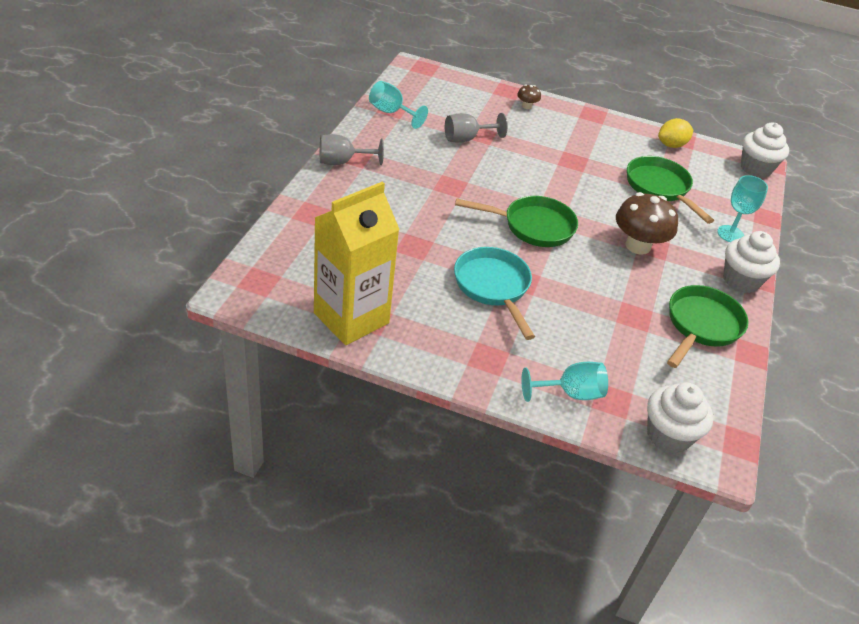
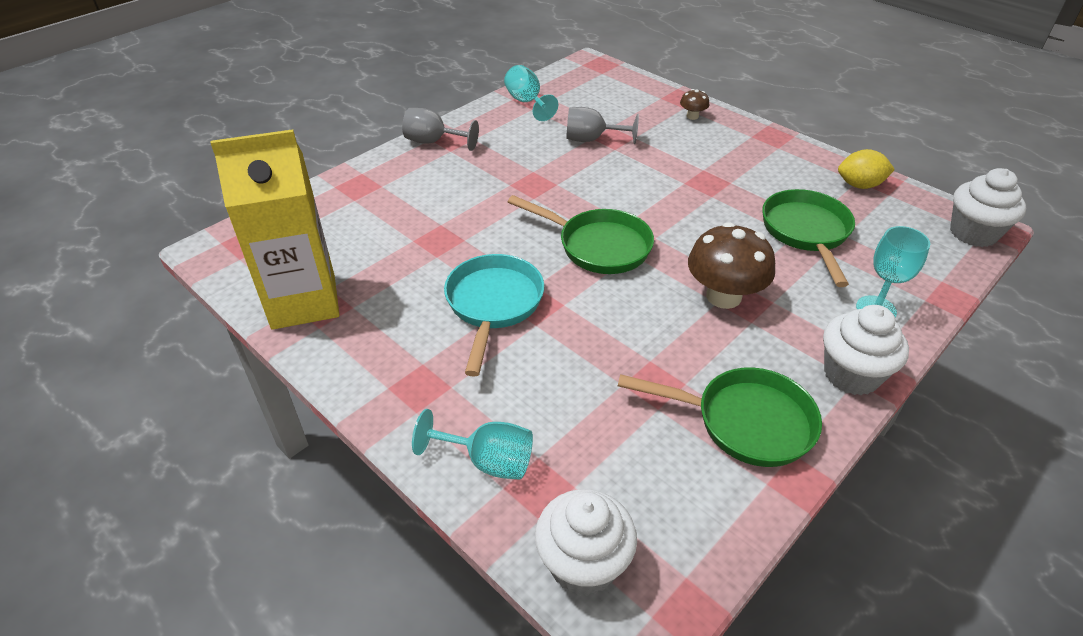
camera: 30 degrees right, 0 degrees up
(701, 326) = (744, 422): green pan -> green pan turned 45 degrees clockwise

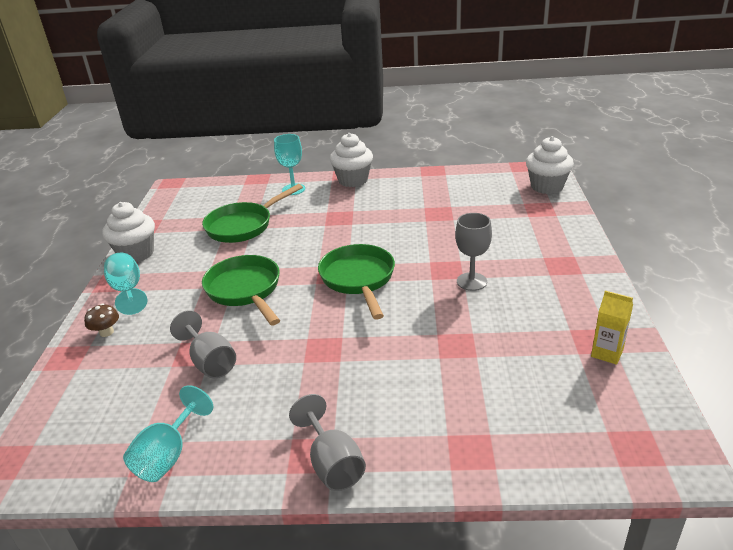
camera: 130 degrees left, 10 degrees down
(304, 301) = (607, 353): yellow carton -> yellow carton, size x0.42
(488, 461) = (554, 224): turquoise goblet -> turquoise goblet (128, 291)
(493, 305) = (471, 281): turquoise pan -> grey goblet
(723, 296) = (344, 224): brown mushroom -> none
(744, 422) = (422, 188): green pan -> green pan (245, 290)
(859, 185) = (160, 229): yellow lemon -> none
(973, 233) = (183, 188): white cupcake -> white cupcake (136, 253)

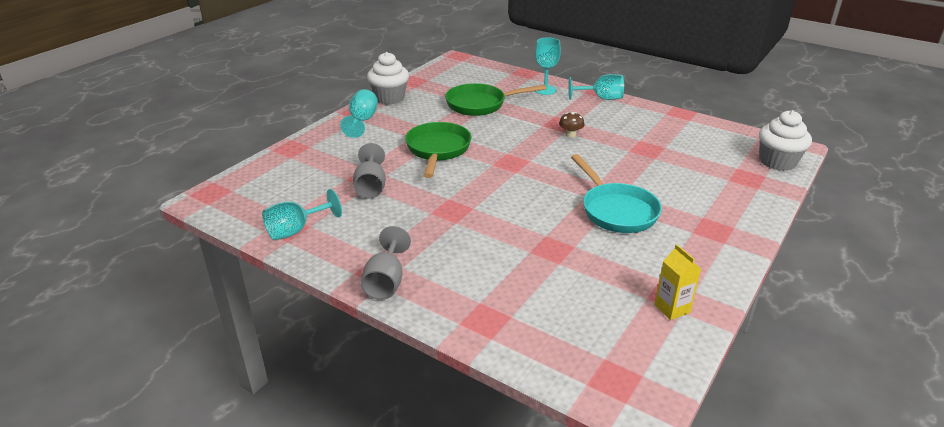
camera: 30 degrees right, 0 degrees up
(106, 332) = (326, 142): brown mushroom -> brown mushroom (570, 135)
(353, 180) = (601, 98): white cupcake -> turquoise goblet
(358, 279) = (526, 174): green pan -> none
(471, 281) = (616, 210): grey goblet -> turquoise pan

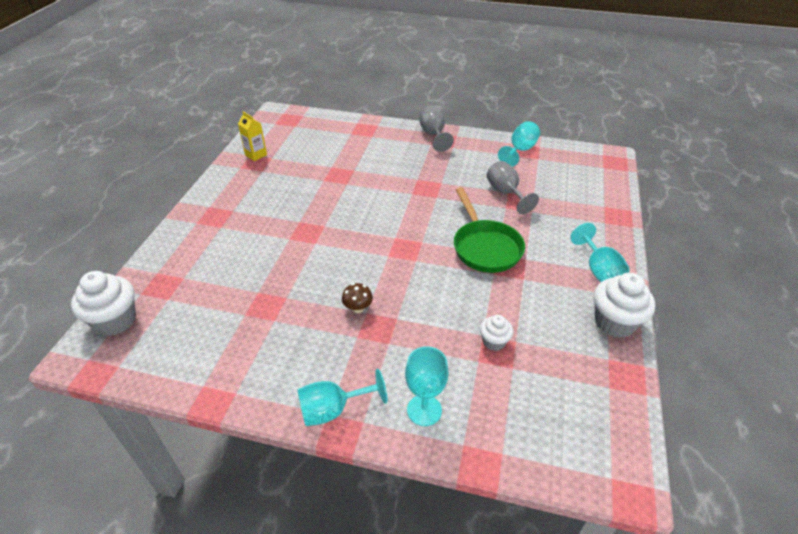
camera: 160 degrees right, 10 degrees up
(480, 104) = (494, 342): green pan -> white cupcake
(616, 210) = (295, 216): turquoise pan -> none

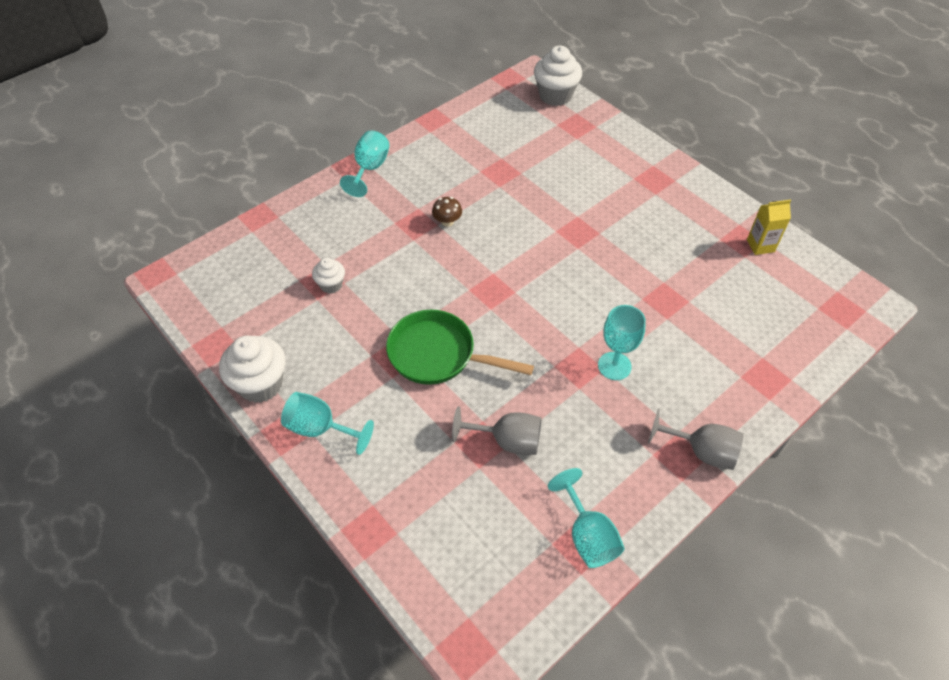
camera: 125 degrees right, 10 degrees up
(424, 410) = (321, 211): turquoise goblet -> turquoise goblet (614, 366)

